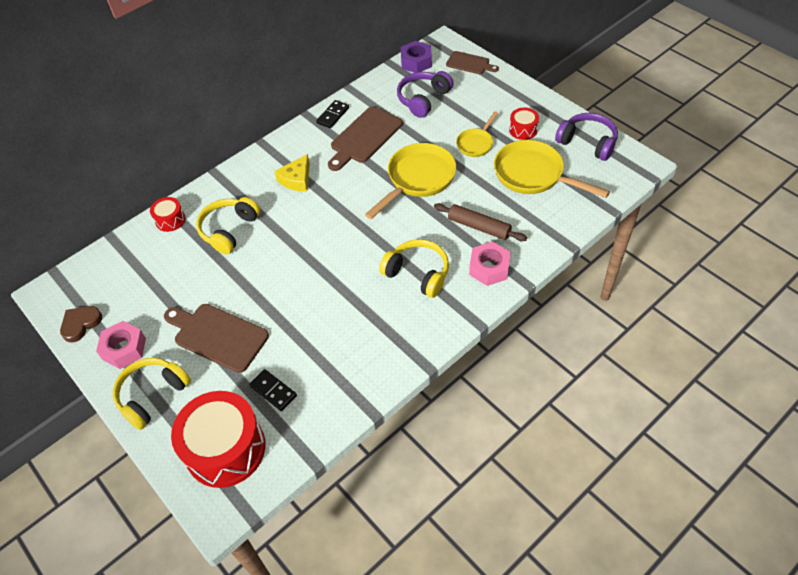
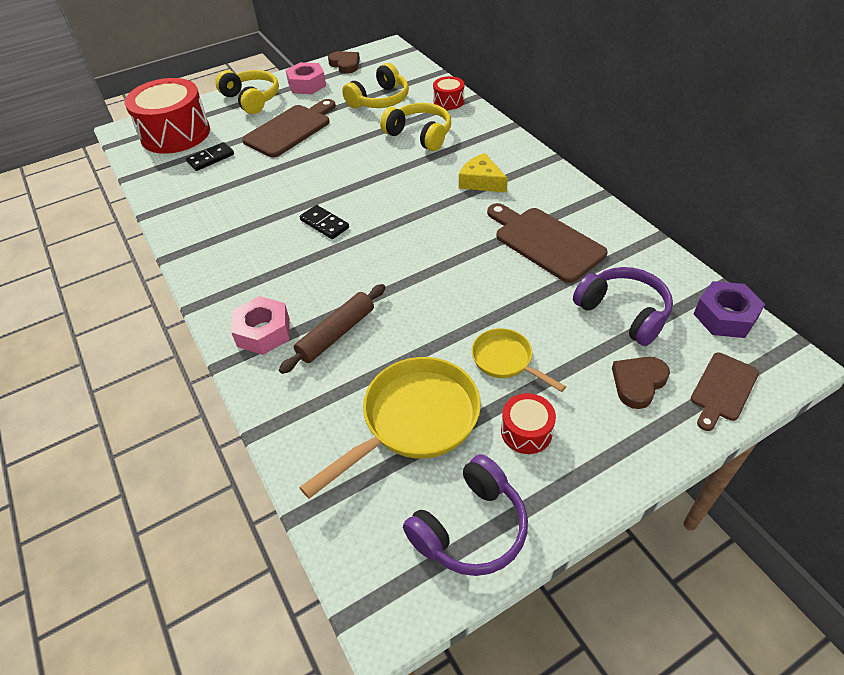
camera: 100 degrees right, 5 degrees down
(333, 115) = (596, 216): black domino -> black domino (324, 224)
(418, 179) = (448, 285): yellow pan -> none
(418, 273) = (290, 265): yellow headphones -> yellow headphones (380, 100)
(475, 92) = (638, 383): none -> brown heart

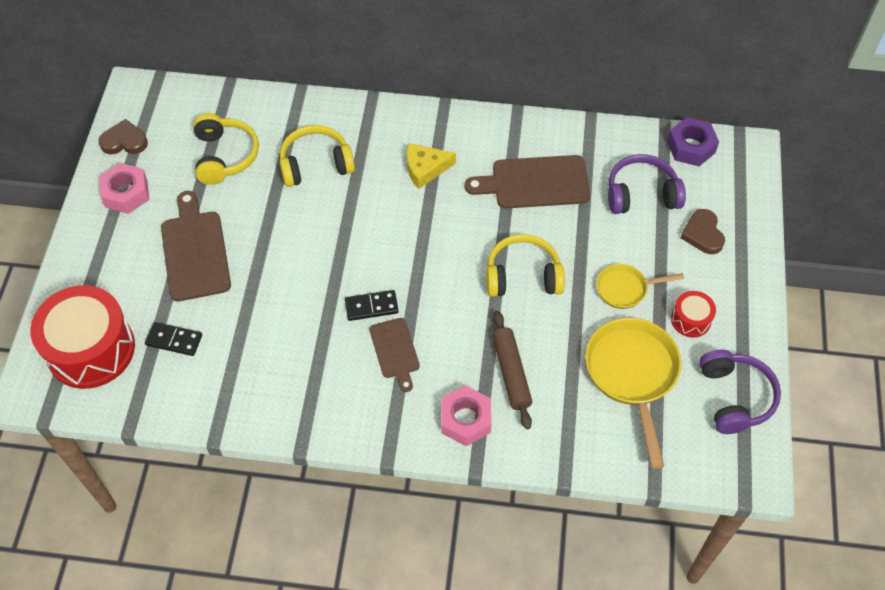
camera: 55 degrees left, 10 degrees up
(211, 158) = (174, 340): black domino -> black domino turned 75 degrees counterclockwise
(252, 99) = (99, 252): yellow headphones -> yellow headphones (523, 276)
(448, 101) = (286, 110): red drum -> none
(722, 389) = (741, 198): brown cutting board -> brown cutting board (395, 351)

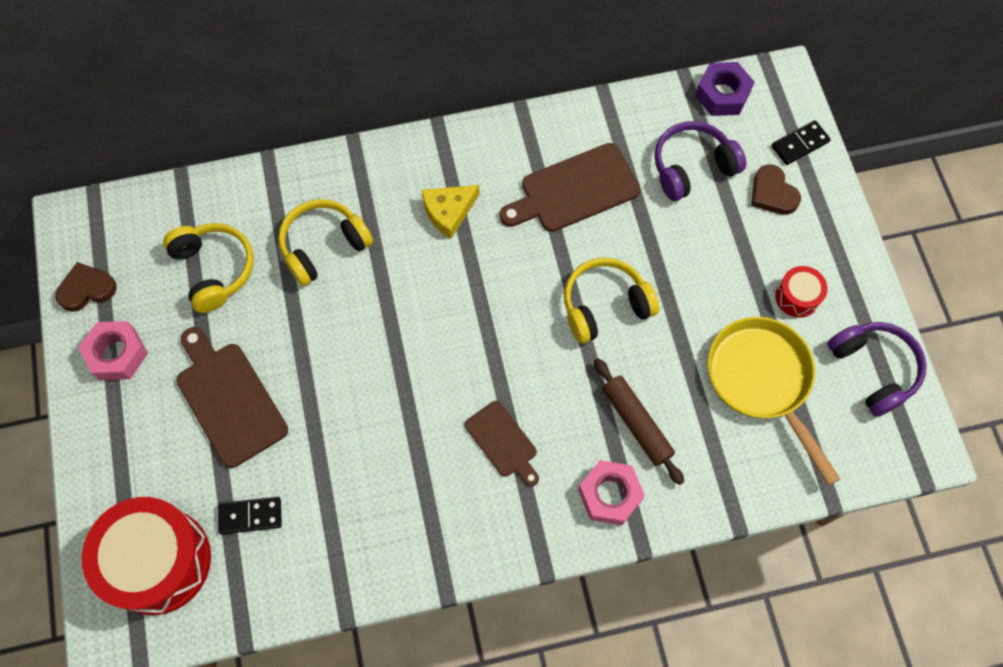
camera: 20 degrees left, 10 degrees up
(371, 307) = (456, 398): black domino -> black domino (800, 144)
(625, 289) = (717, 284): yellow pan -> none

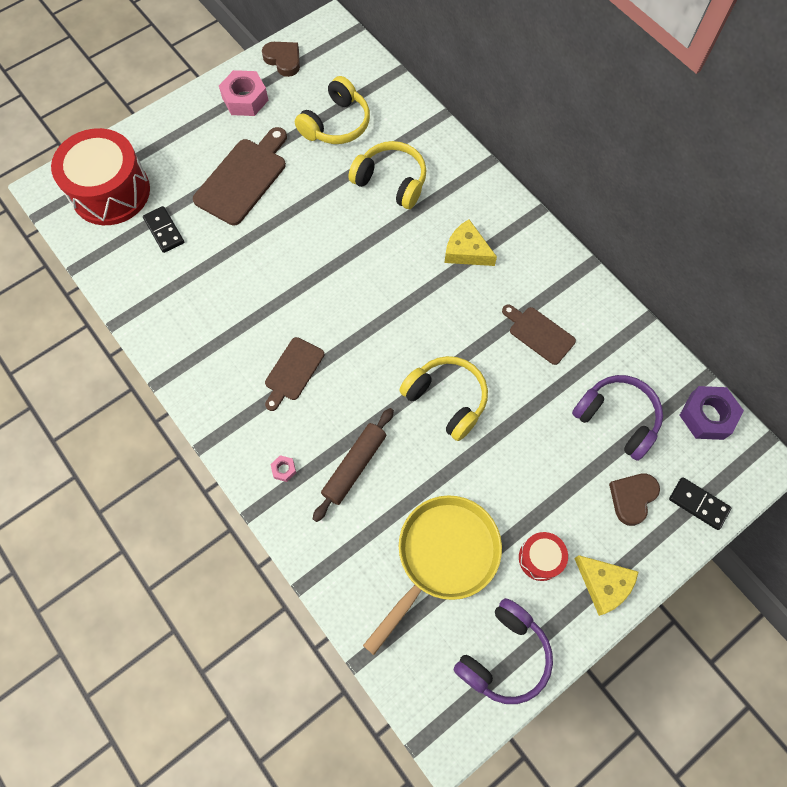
camera: 65 degrees right, 0 degrees up
(574, 190) = (539, 333): brown cutting board -> brown cutting board, size x0.60
(610, 495) = (284, 469): pink nut -> pink nut, size x0.45
(841, 256) = (604, 584): none -> yellow cheese

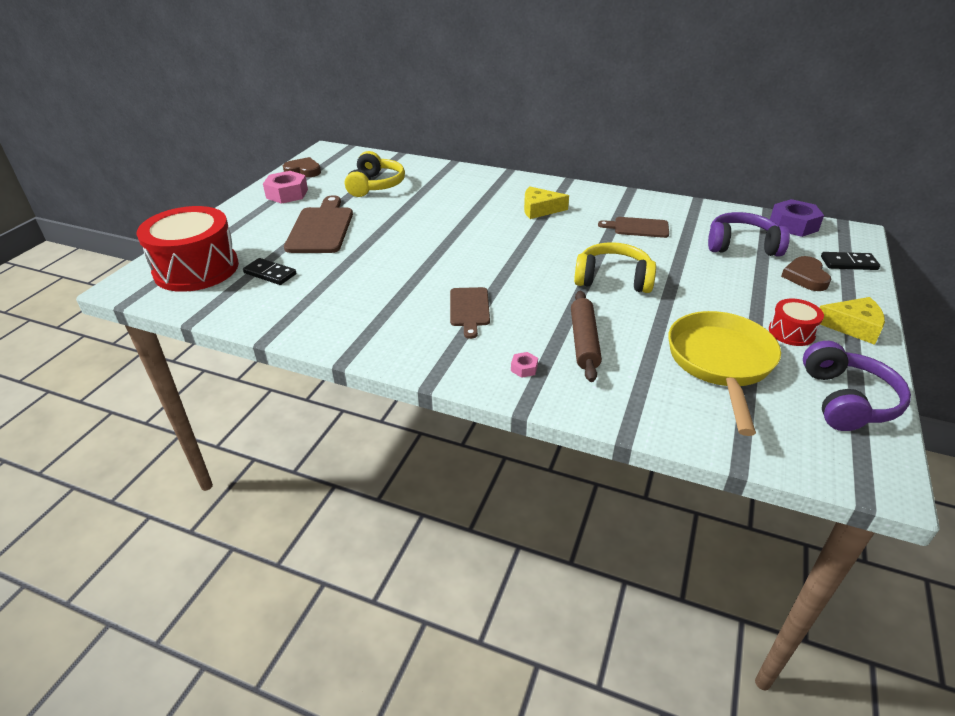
camera: 30 degrees left, 30 degrees down
(391, 181) = (447, 197): yellow headphones -> none

